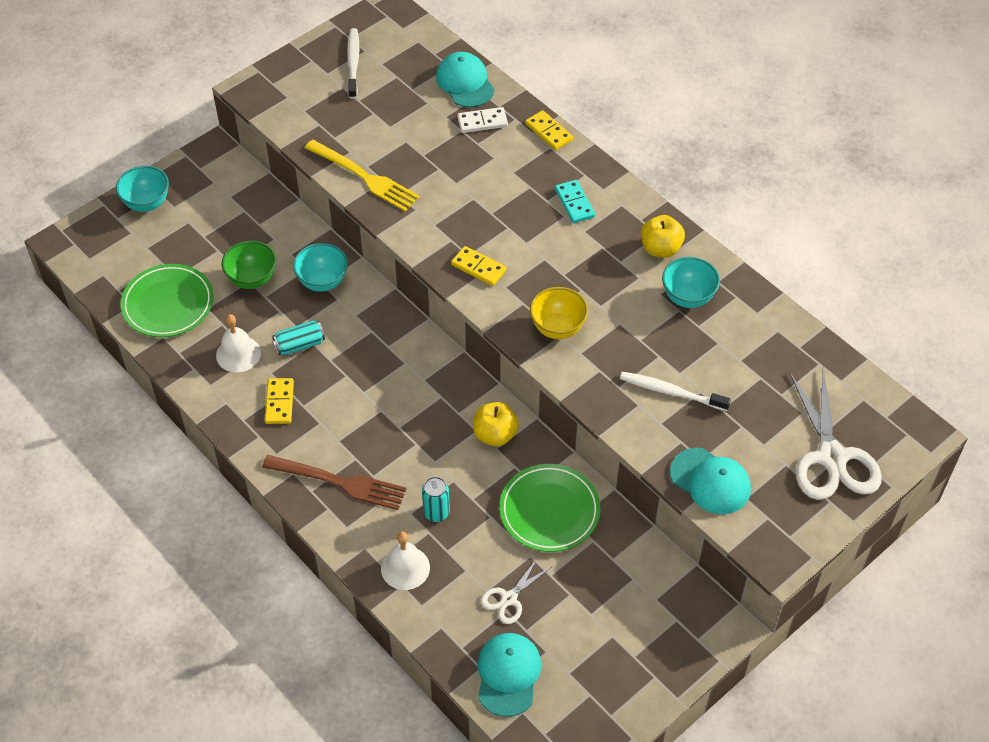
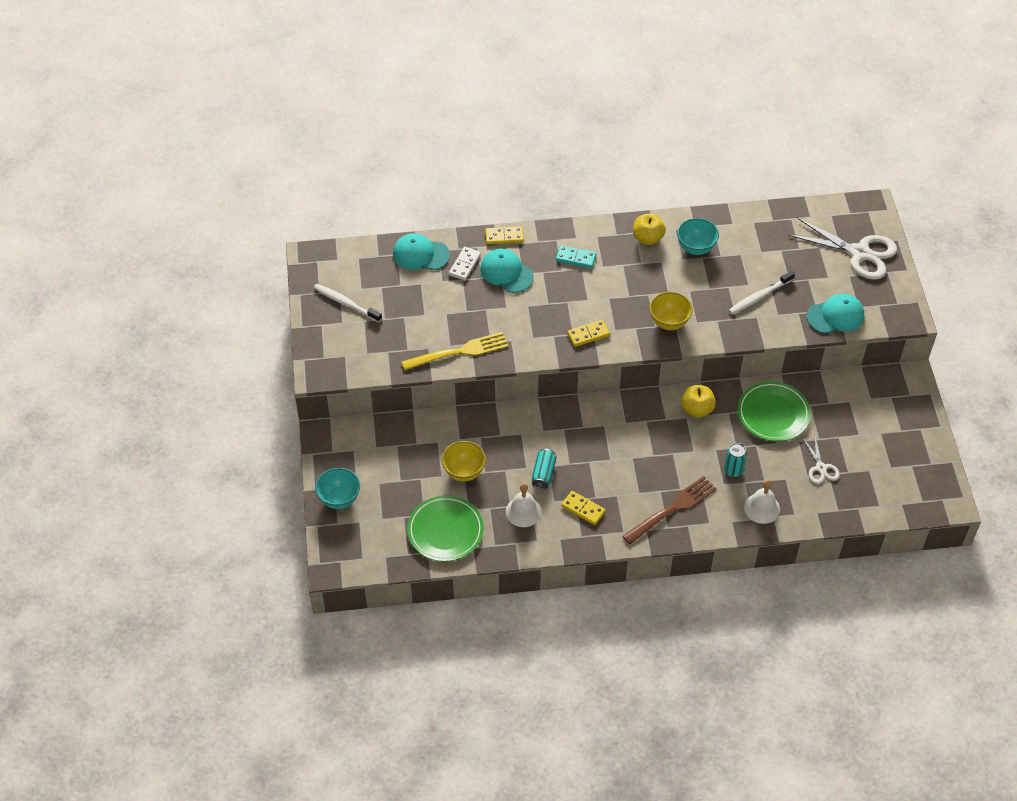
camera: 55 degrees left, 0 degrees up
(252, 279) = (464, 472): green bowl -> yellow bowl
(323, 282) = (499, 434): turquoise bowl -> none
(508, 675) = (872, 497): turquoise cap -> turquoise cap (506, 272)

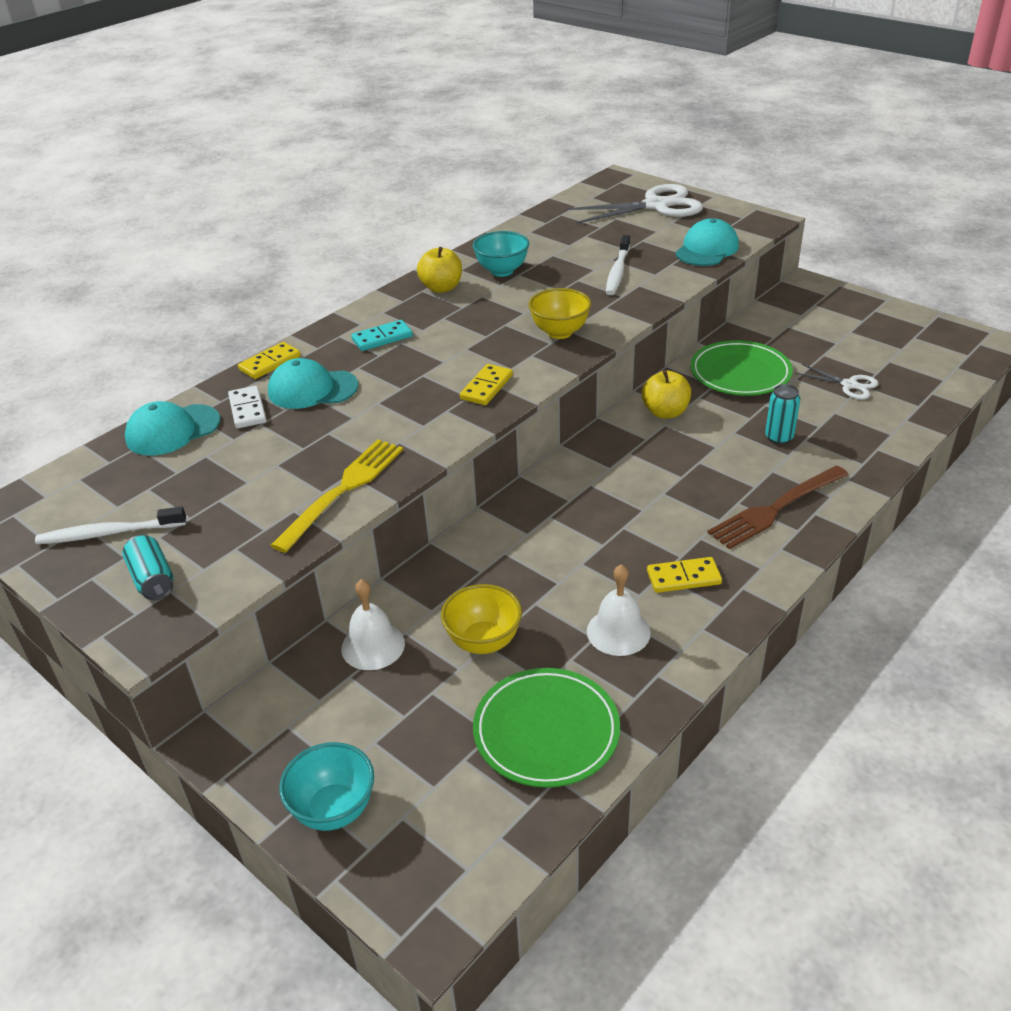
camera: 40 degrees left, 15 degrees down
(543, 474) = (587, 575): turquoise can -> turquoise can (152, 579)
(672, 508) = (775, 509): brown fork -> brown fork turned 135 degrees counterclockwise
(762, 508) = (855, 449): white bell -> white bell (373, 646)

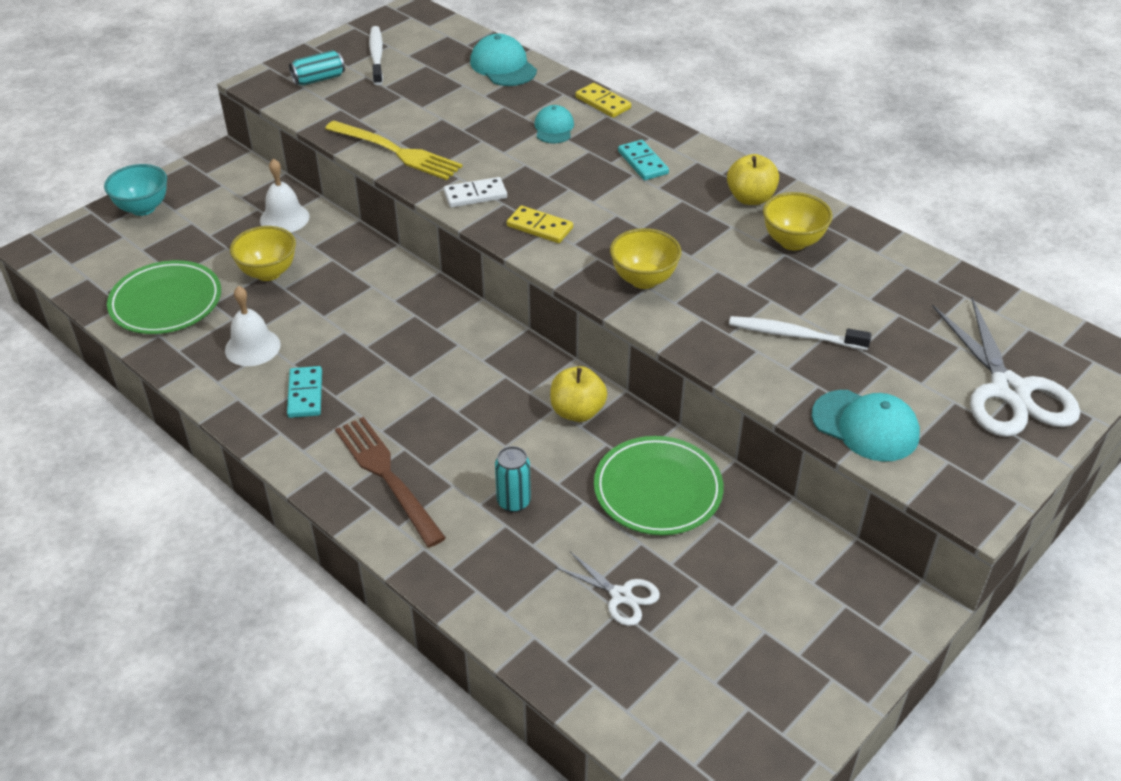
camera: 90 degrees right, 5 degrees up
(248, 409) = (527, 98): white domino -> white domino (475, 195)
(312, 389) = (554, 128): turquoise cap -> turquoise cap, size x0.65
(502, 271) = (792, 242): turquoise bowl -> yellow bowl
(683, 578) = (305, 394): yellow domino -> turquoise domino
(849, 385) = (621, 596): white scissors -> white scissors turned 90 degrees counterclockwise

